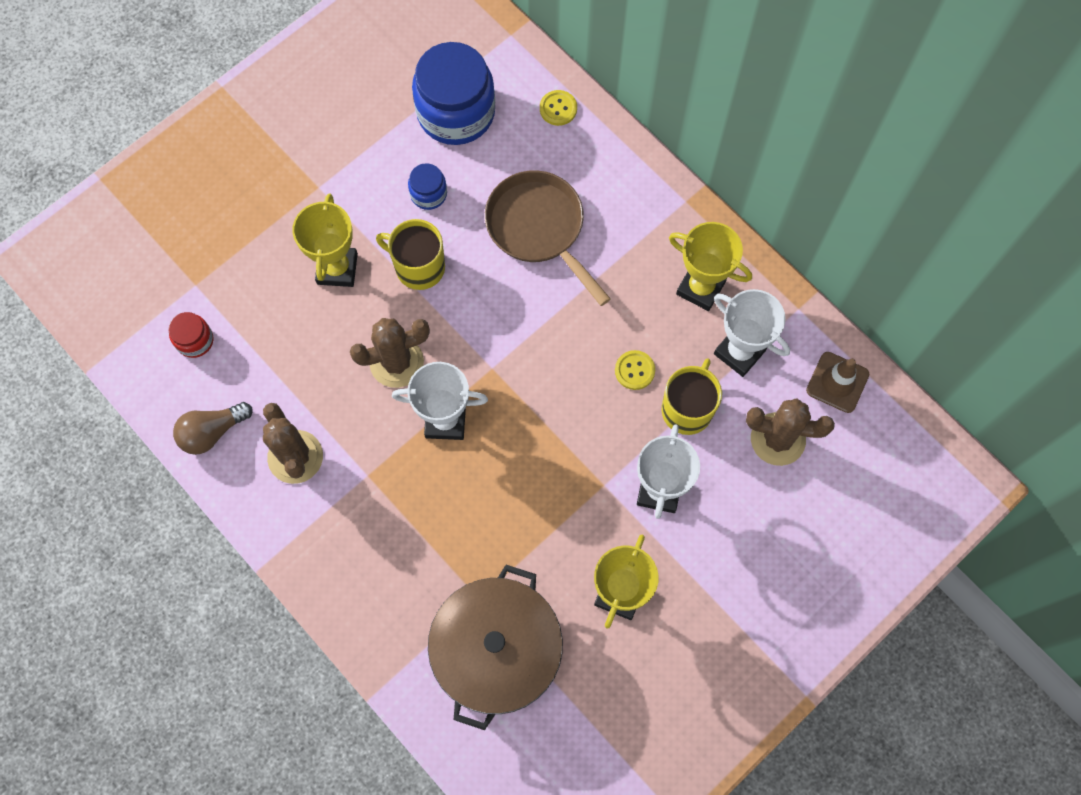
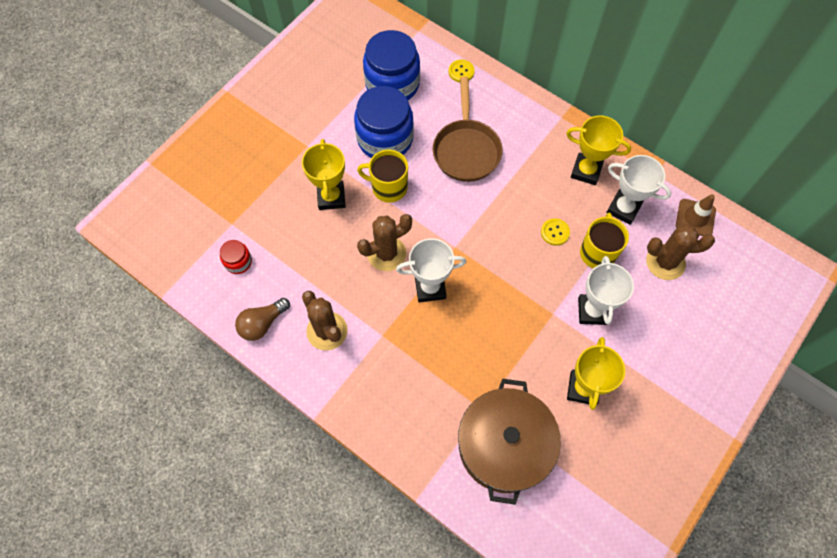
camera: 10 degrees left, 5 degrees down
(428, 194) = (385, 138): blue jar -> blue jar, size x2.16
(539, 228) = (466, 149): brown pan -> brown pan turned 135 degrees counterclockwise

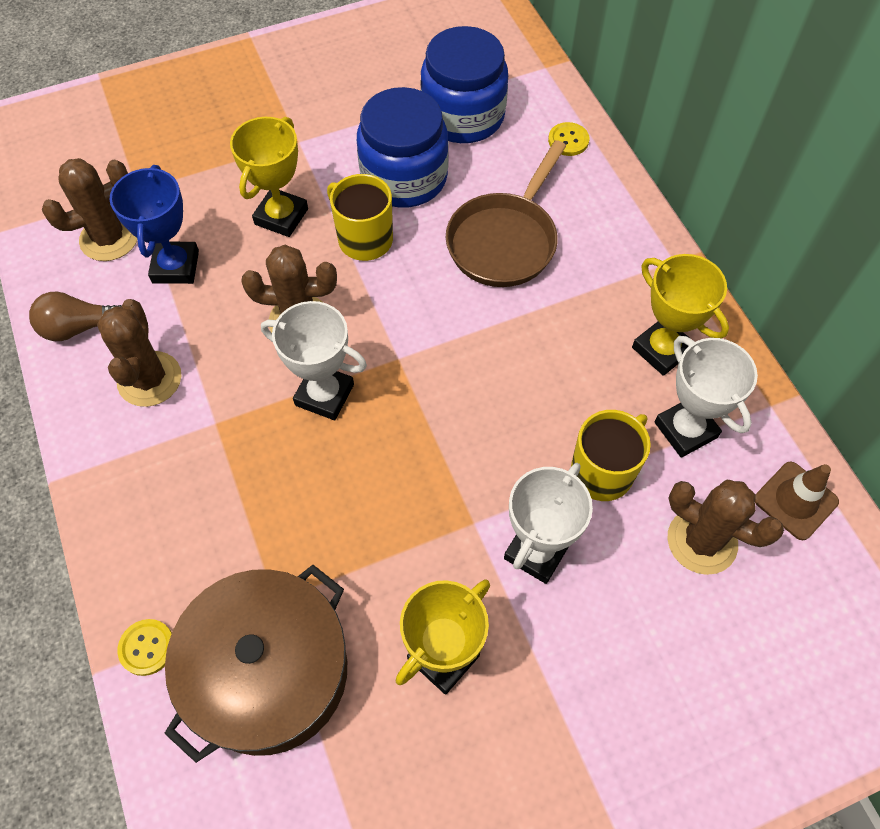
camera: 30 degrees right, 5 degrees down
(238, 262) = (109, 238): red jar -> brown cactus
(291, 259) = (175, 267): none -> blue trophy
(555, 232) = (556, 411): yellow button -> yellow button (147, 647)

